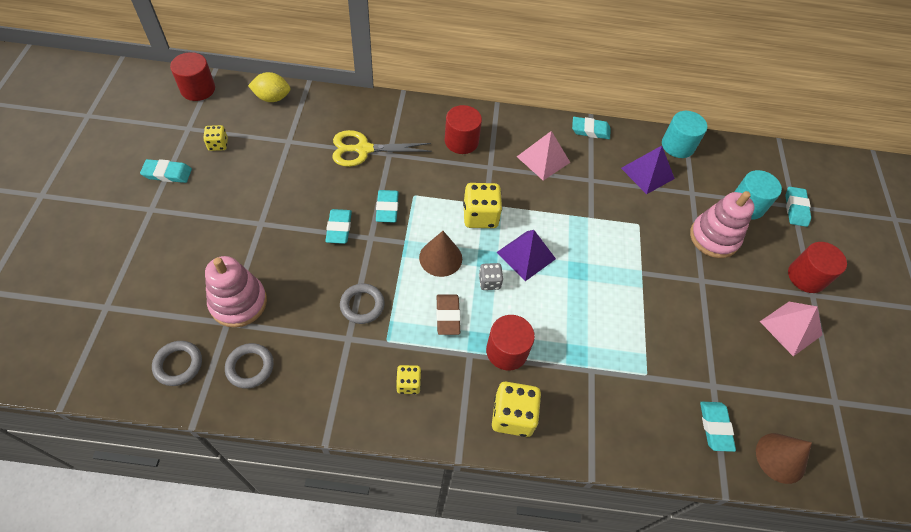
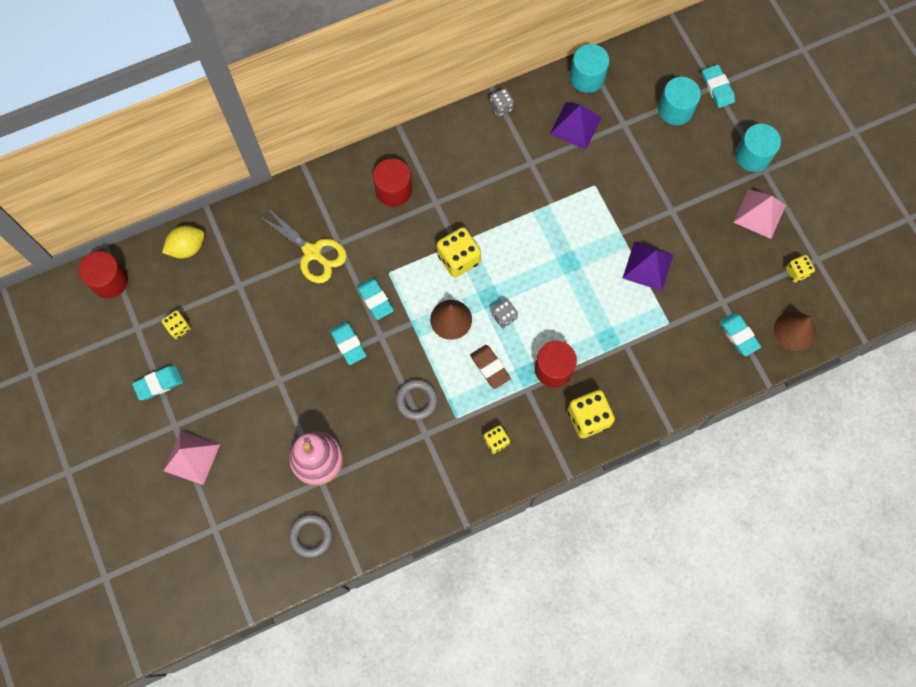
camera: 25 degrees left, 15 degrees up
(250, 367) = (367, 503): grey ring -> none
(363, 149) = (312, 252): yellow scissors -> yellow scissors turned 105 degrees counterclockwise
(526, 255) = (519, 273): purple pyramid -> purple pyramid (647, 266)
(543, 159) = (477, 165): pink pyramid -> pink pyramid (191, 457)
(590, 130) = (501, 107): turquoise eraser -> grey dice
(714, 237) = (663, 161): pink stacking toy -> none
(806, 277) = (753, 156): red cylinder -> turquoise cylinder
(808, 401) = (796, 272): none -> yellow dice

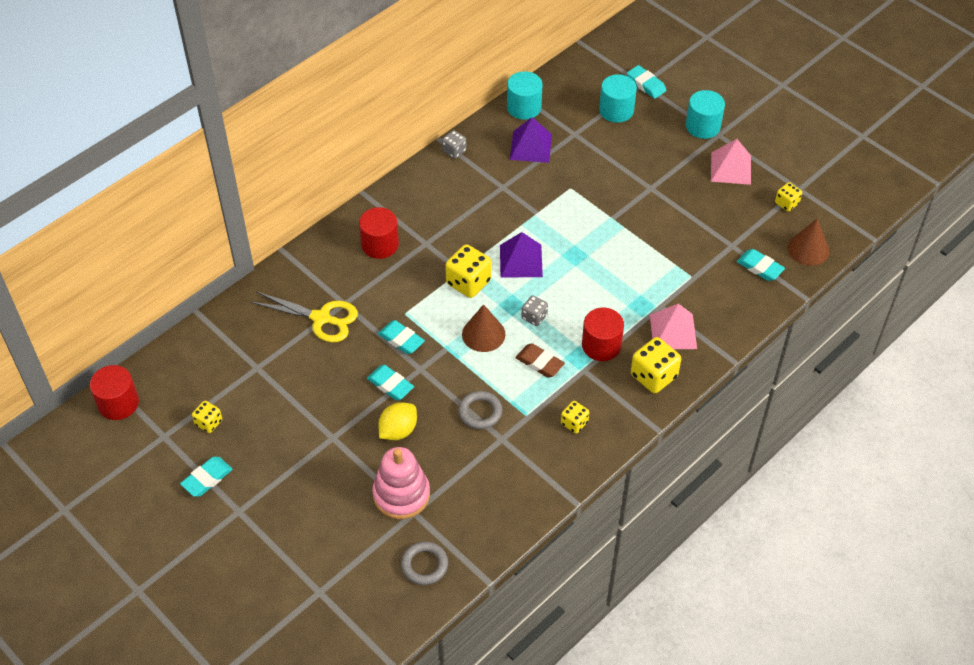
camera: 20 degrees left, 20 degrees down
(187, 248) = (190, 351): yellow lemon -> yellow lemon (398, 430)
(191, 457) = (269, 534): pink pyramid -> pink pyramid (673, 331)
(647, 266) = (650, 237): purple pyramid -> purple pyramid (520, 260)

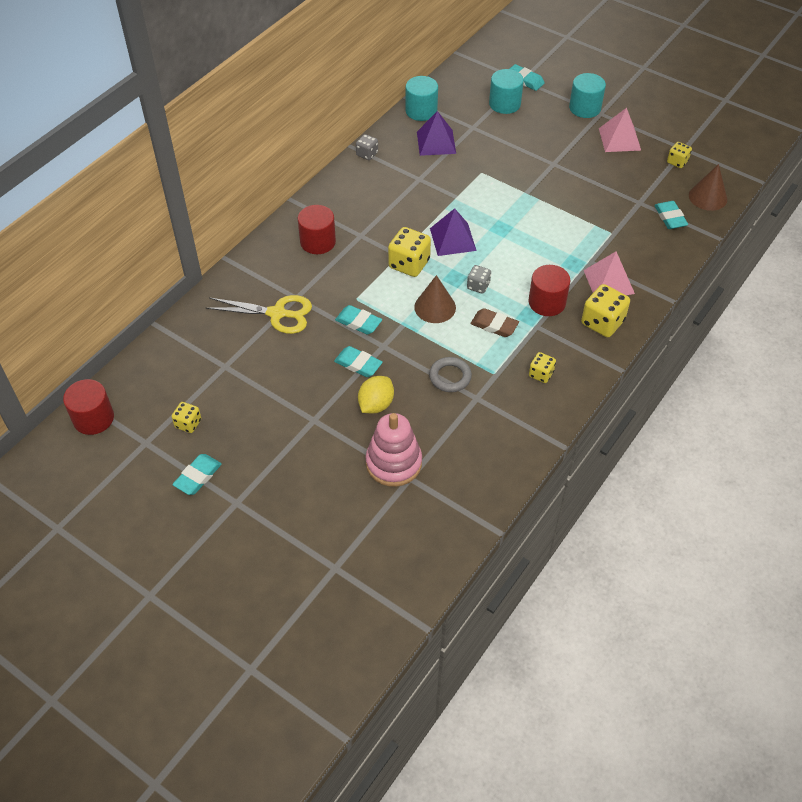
camera: 10 degrees left, 0 degrees up
(424, 565) = (433, 526): grey ring -> none
(760, 267) = (670, 217): turquoise eraser -> turquoise eraser turned 45 degrees clockwise

